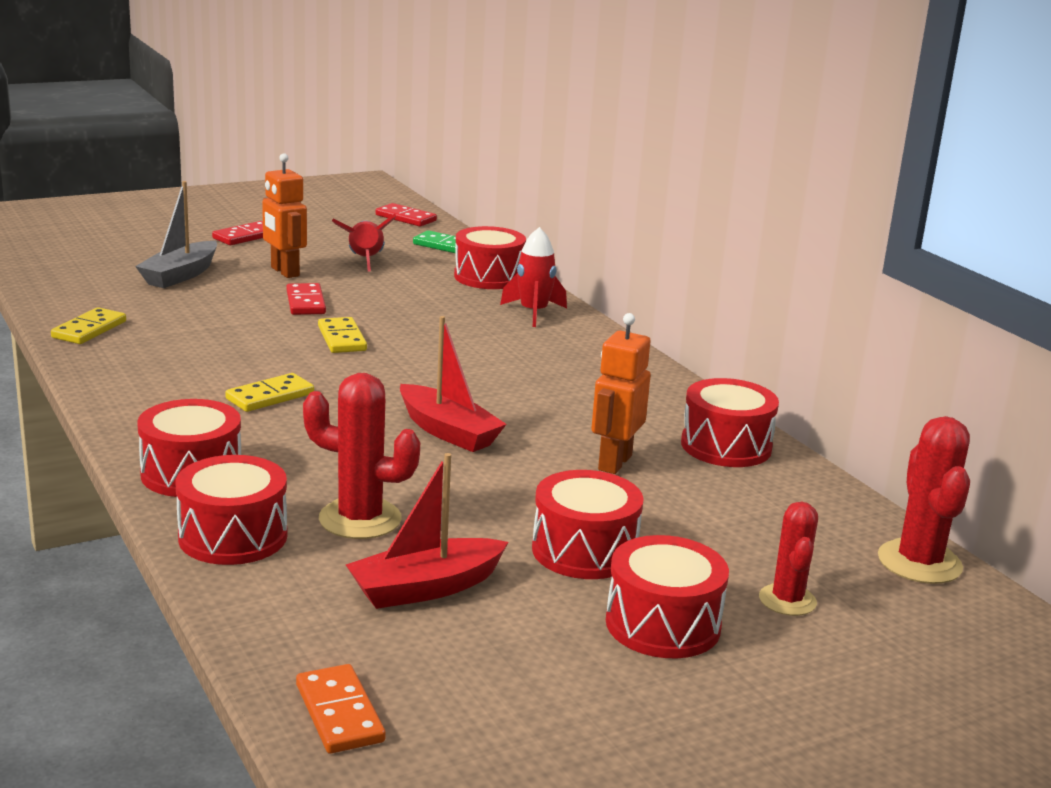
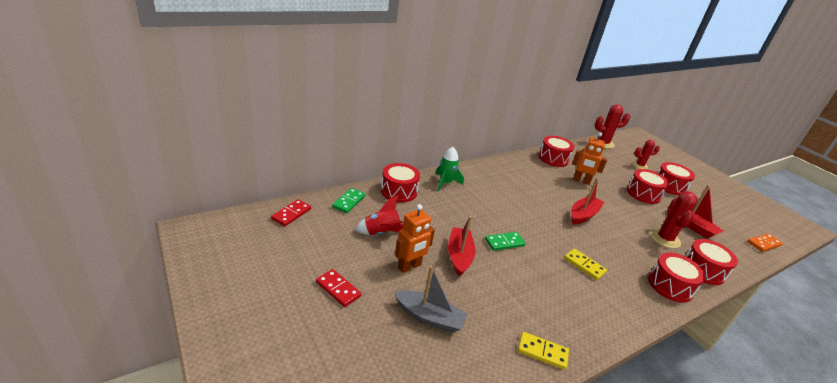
camera: 95 degrees left, 10 degrees up
(306, 302) = (459, 256): red domino -> red boat
(342, 339) = (504, 242): yellow domino -> green domino
(533, 313) = (445, 183): red rocket -> green rocket

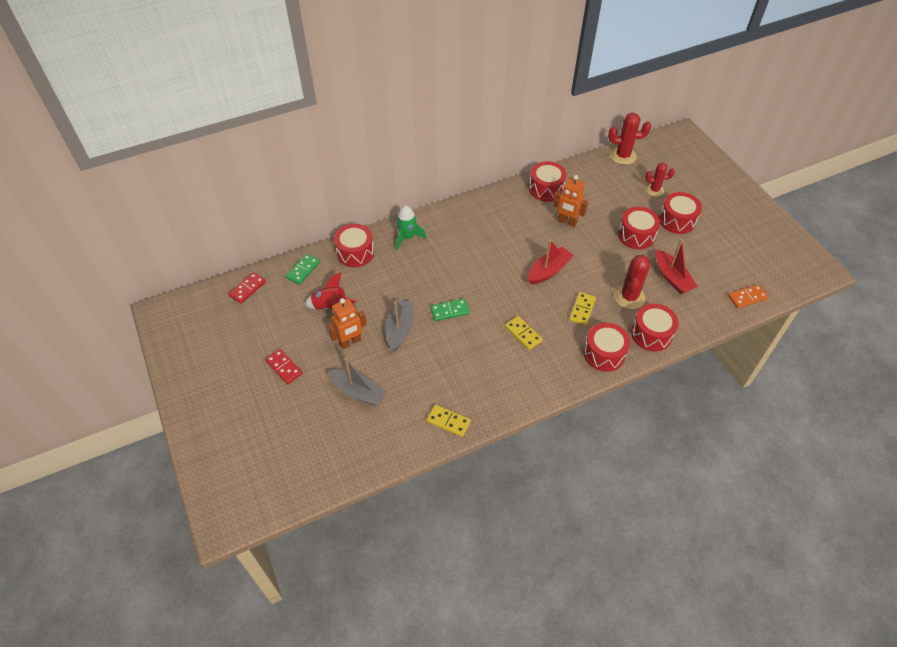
camera: 10 degrees right, 20 degrees up
(459, 256) = (399, 329): red boat -> grey boat
(629, 247) = (582, 309): none -> yellow domino

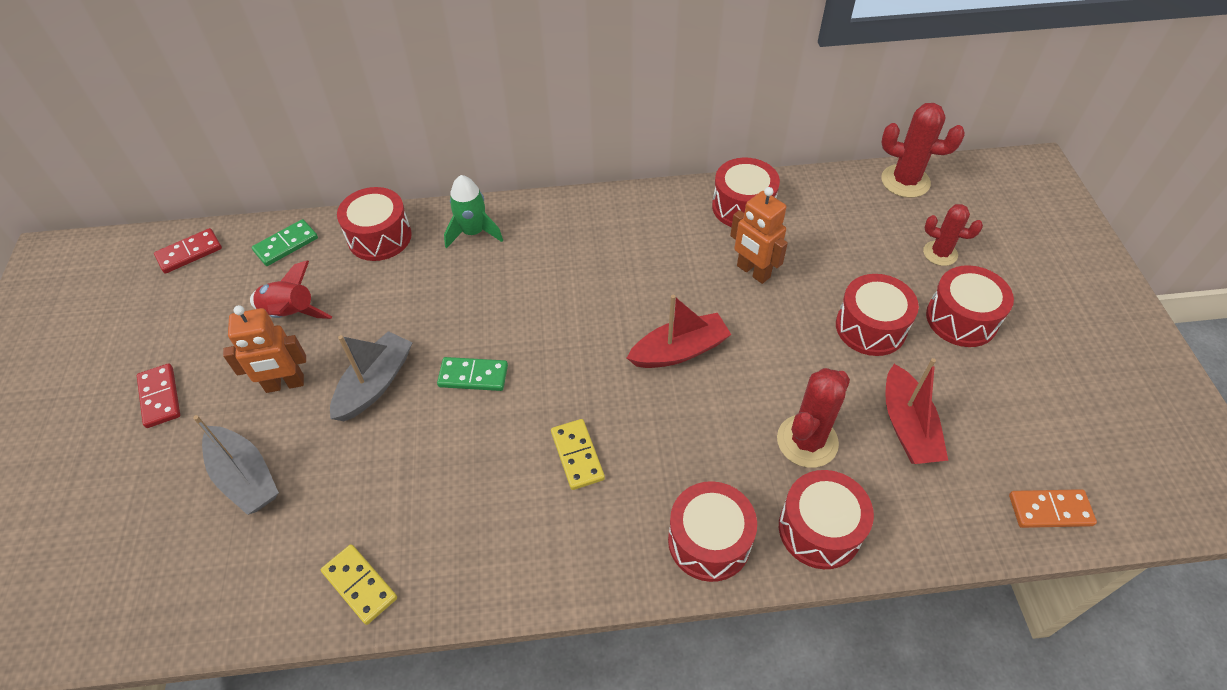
camera: 20 degrees right, 0 degrees up
(582, 309) = (706, 440): yellow domino -> none

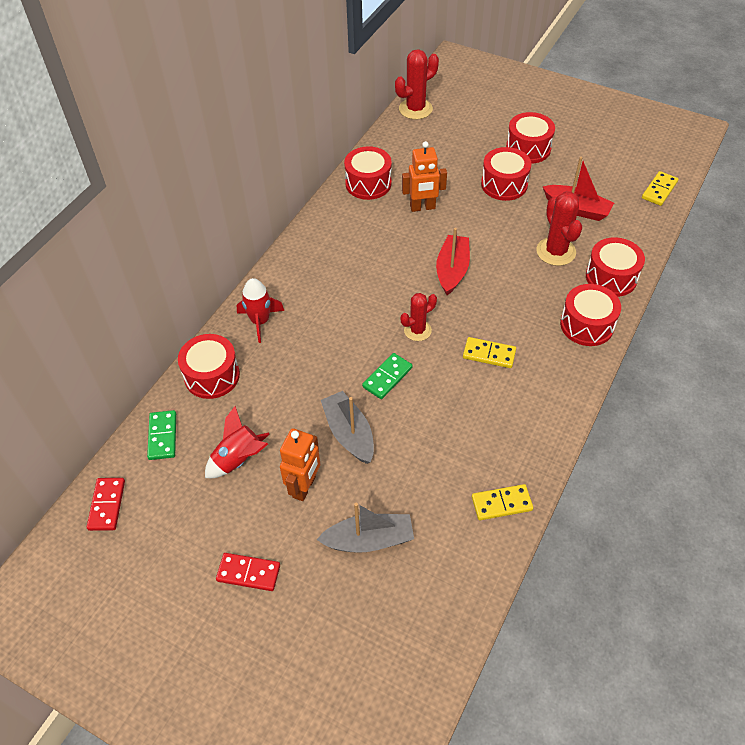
camera: 55 degrees left, 0 degrees up
(473, 232) = (260, 321): green rocket -> red rocket
(940, 253) = (479, 129): red cactus -> red cactus (417, 330)
(1050, 510) = (659, 190): orange domino -> yellow domino

